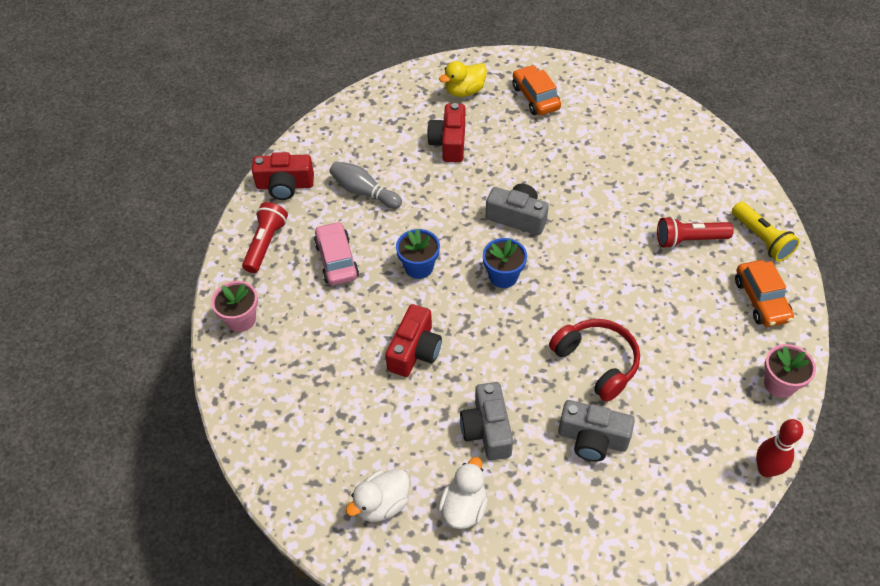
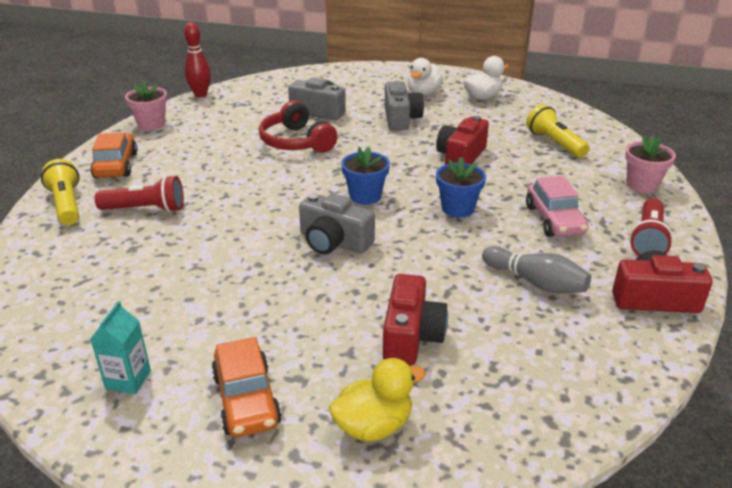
camera: 175 degrees left, 20 degrees down
(309, 389) = (554, 143): none -> yellow flashlight
(606, 102) = (128, 380): none -> turquoise carton

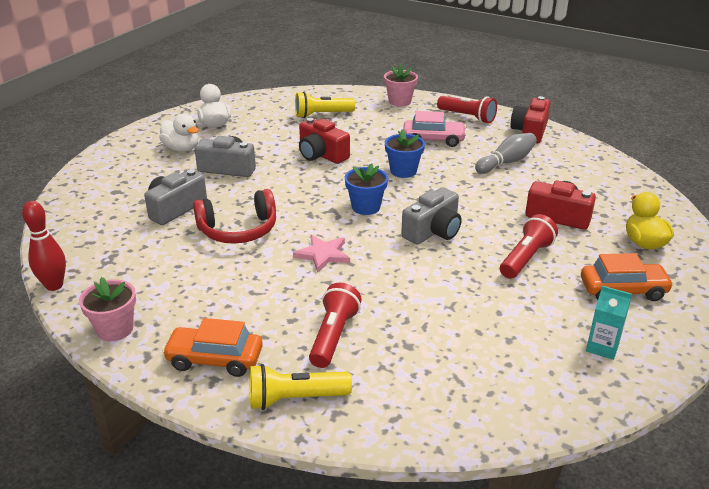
camera: 75 degrees left, 0 degrees up
(269, 186) = (323, 254): none -> pink star
(299, 312) = (526, 258): none -> red flashlight

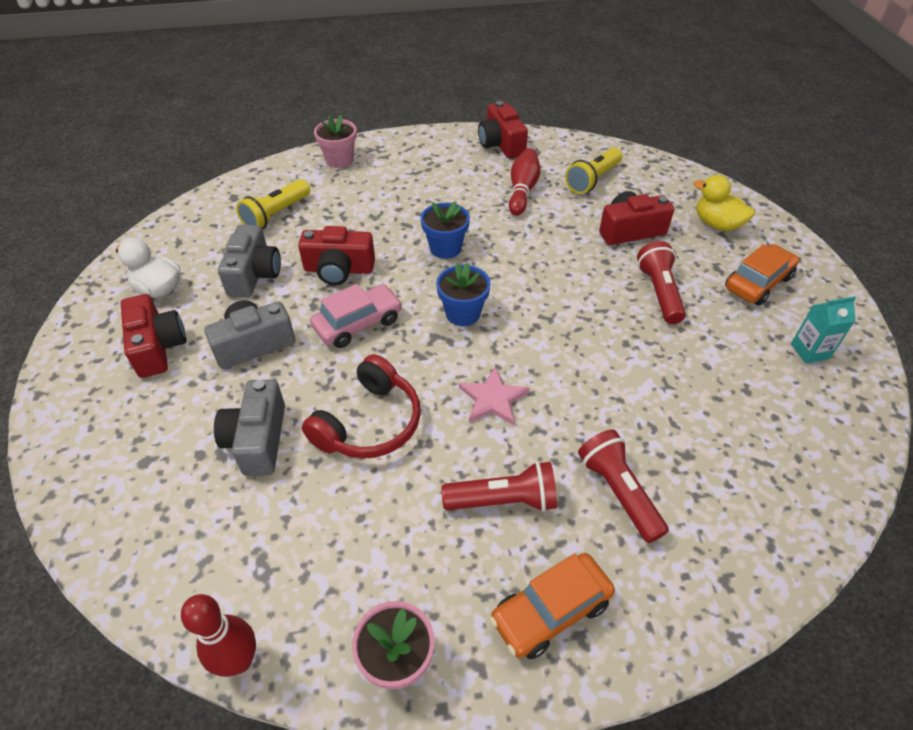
camera: 40 degrees left, 15 degrees up
(181, 148) = (158, 347): white duck -> red camera
(295, 399) = (676, 594): yellow flashlight -> yellow flashlight (592, 180)
(433, 140) = (428, 194): pink car -> pink car (358, 324)
(433, 231) = (555, 307): grey camera -> grey camera (254, 274)
(467, 117) = (427, 151): red flashlight -> red flashlight (503, 500)
(506, 162) = (522, 190): grey bowling pin -> red bowling pin

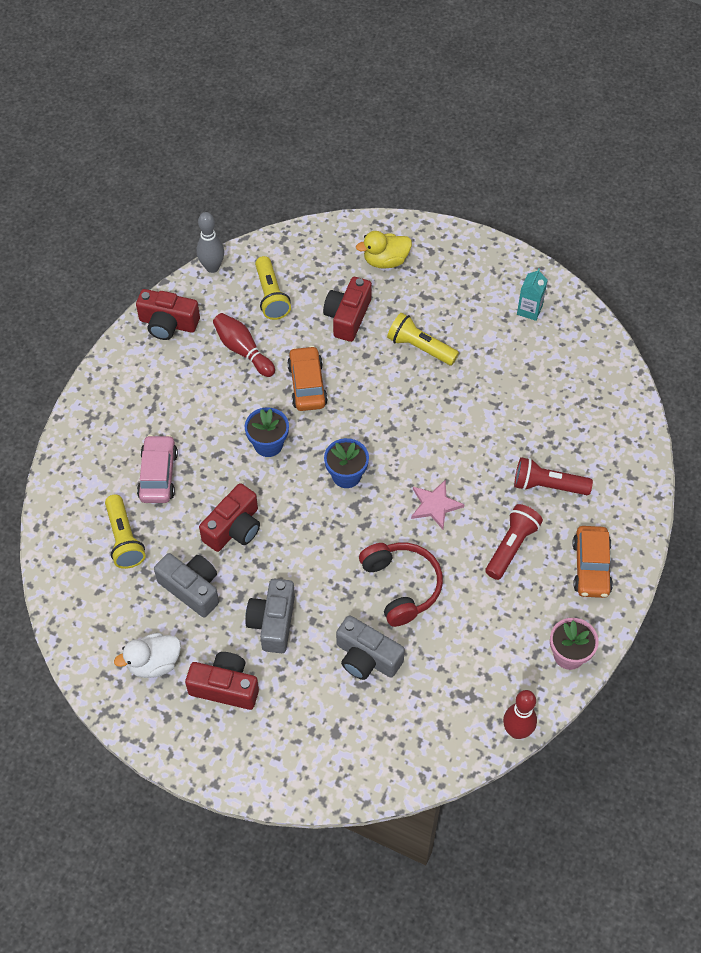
camera: 55 degrees left, 10 degrees up
(339, 160) = (83, 454): pink flower pot -> none
(358, 324) = (304, 545): pink car -> pink car (158, 475)
(578, 140) = (212, 267): none -> grey bowling pin
(659, 292) = (420, 347): red flashlight -> yellow flashlight
(757, 283) = (457, 286): orange car -> orange car (307, 385)

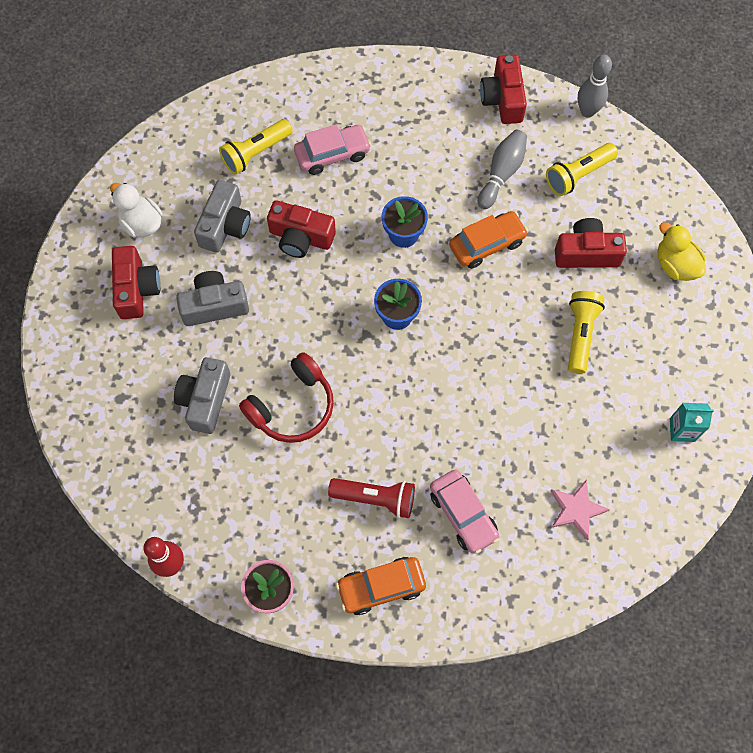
camera: 70 degrees right, 10 degrees up
(243, 350) = (501, 173): red bowling pin -> grey bowling pin
(435, 505) = (395, 409): pink star -> pink star (576, 509)
(547, 485) = (463, 514): red flashlight -> pink car

